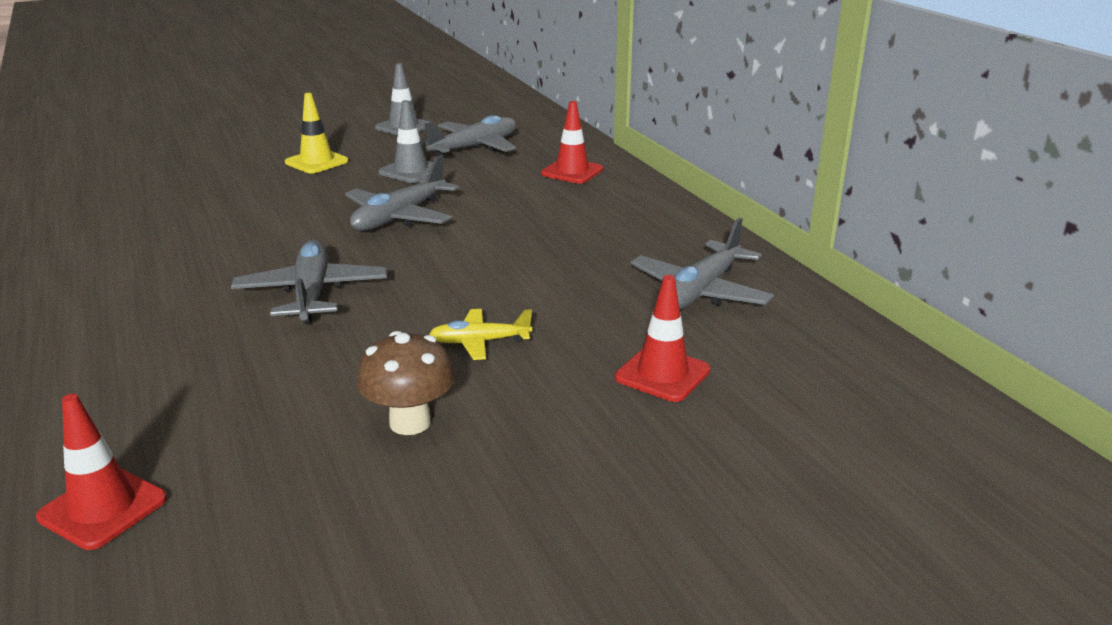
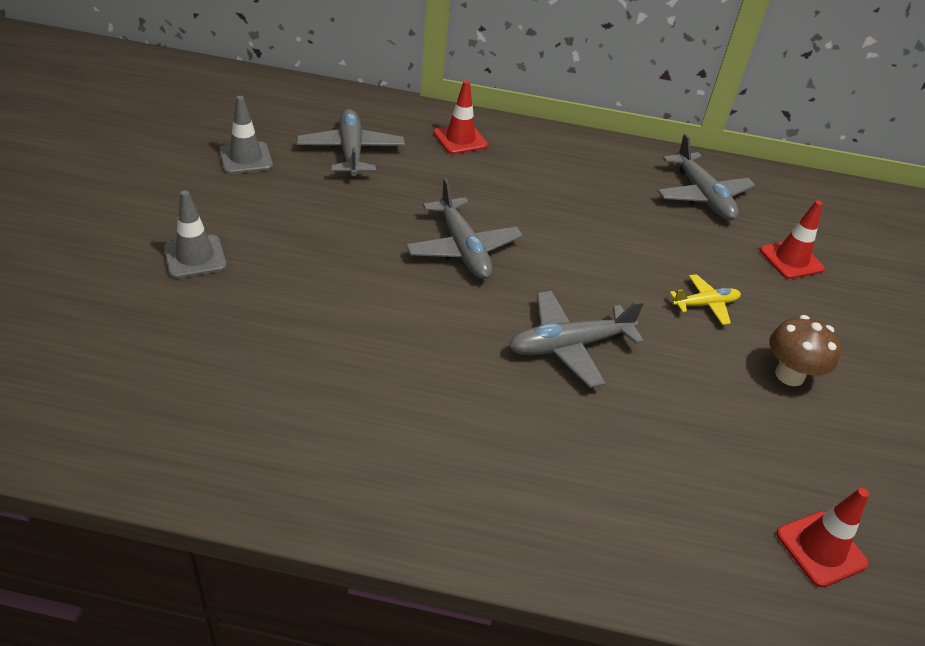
camera: 60 degrees left, 15 degrees up
(312, 293) = (569, 346): grey plane -> grey plane turned 45 degrees counterclockwise
(316, 162) = (276, 237): yellow traffic cone -> none
(411, 171) = (366, 202): grey traffic cone -> grey traffic cone (195, 257)
(479, 342) = (705, 304): yellow plane -> yellow plane turned 135 degrees counterclockwise

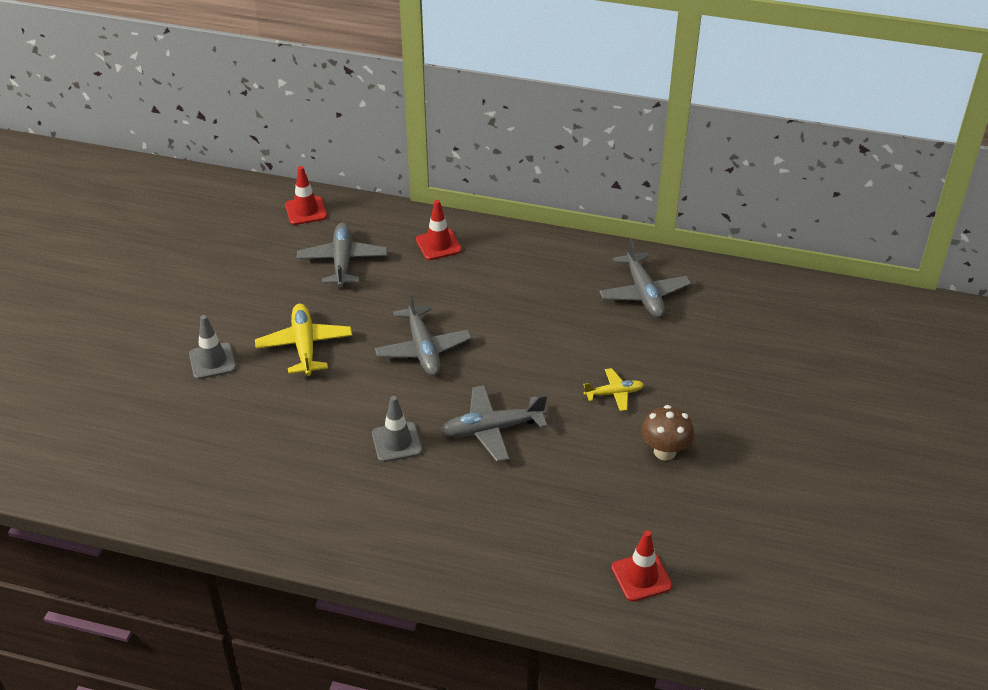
camera: 10 degrees right, 0 degrees up
(246, 158) = (255, 272): grey traffic cone -> grey traffic cone (397, 442)
(314, 241) = (304, 346): none -> yellow plane
(791, 260) = (703, 352): red traffic cone -> red traffic cone (306, 211)

